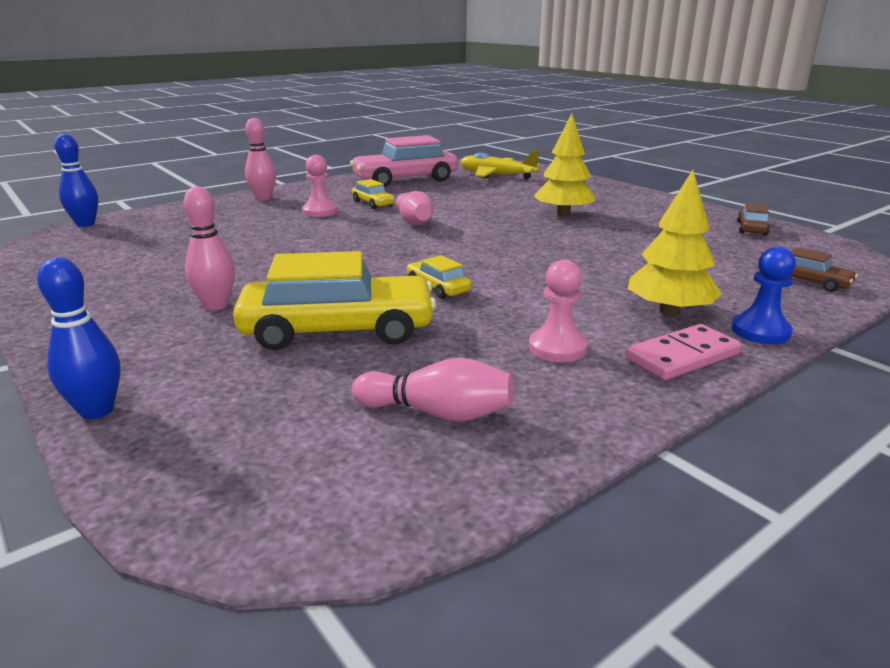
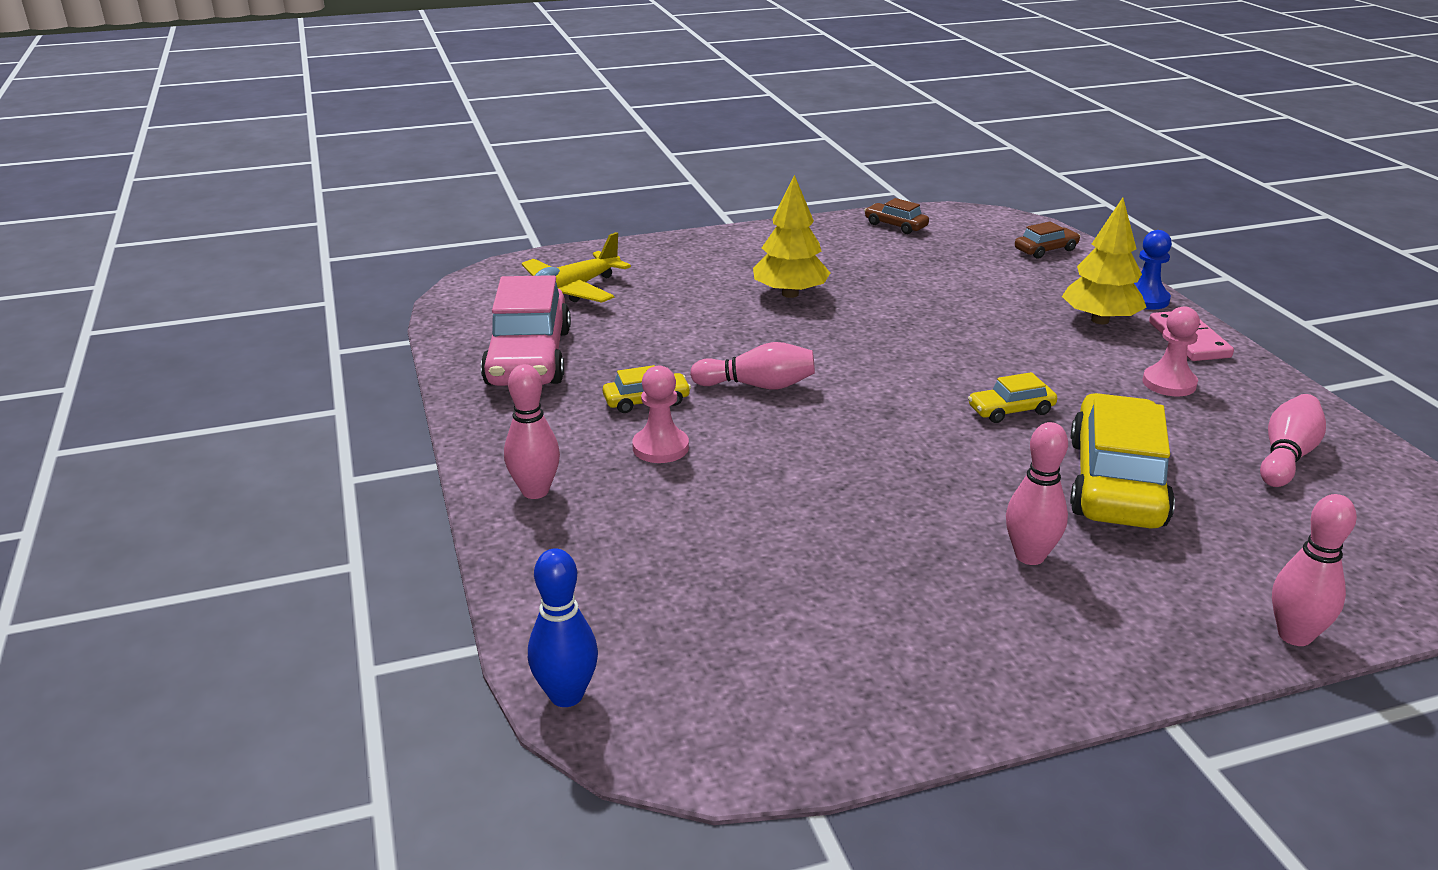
camera: 70 degrees left, 5 degrees up
(97, 410) = (1294, 635): blue bowling pin -> pink bowling pin

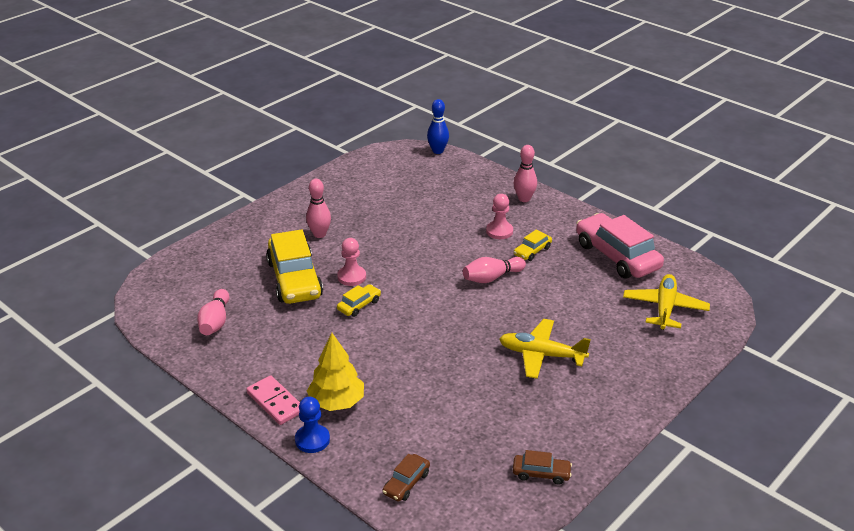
camera: 150 degrees right, 5 degrees up
(790, 294) = (541, 355): yellow tree -> yellow plane
(1169, 383) = (281, 355): pink pawn -> pink pawn (351, 277)
(1294, 635) = (215, 235): pink bowling pin -> none

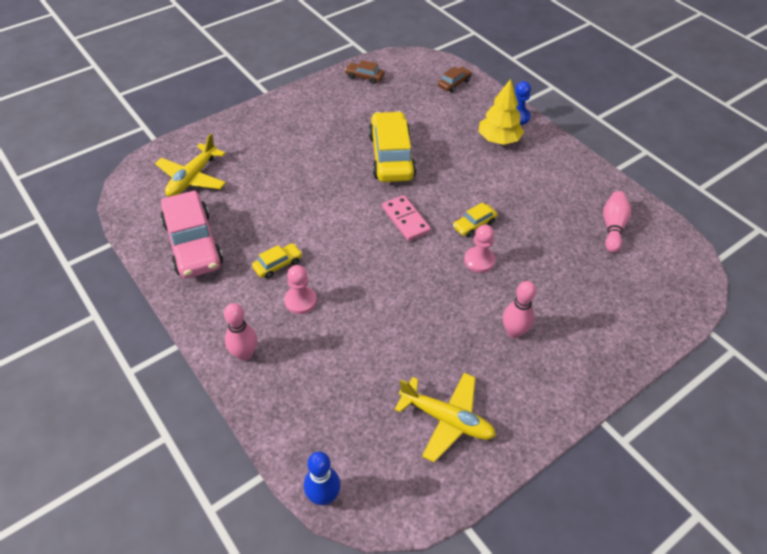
camera: 170 degrees left, 15 degrees up
(275, 402) = (547, 146): pink domino -> pink domino (406, 219)
(294, 279) = (540, 267): yellow car -> yellow car (391, 156)
(492, 278) = (335, 236): pink bowling pin -> none
(541, 355) = (325, 152): yellow plane -> yellow plane (446, 419)

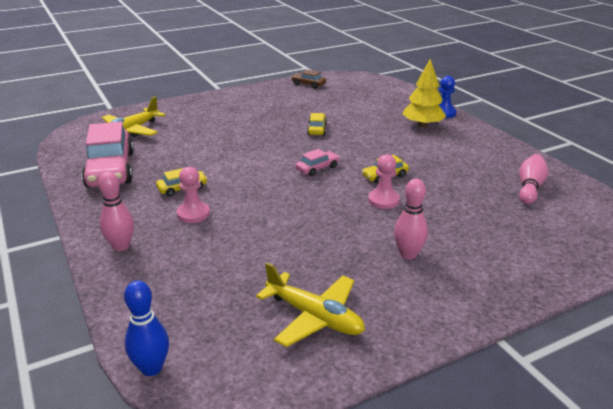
camera: 10 degrees right, 20 degrees down
(391, 156) = (317, 129): yellow car -> yellow car, size x0.46
(406, 219) = (317, 168): pink domino -> pink car
(454, 83) = (388, 92): brown car -> none

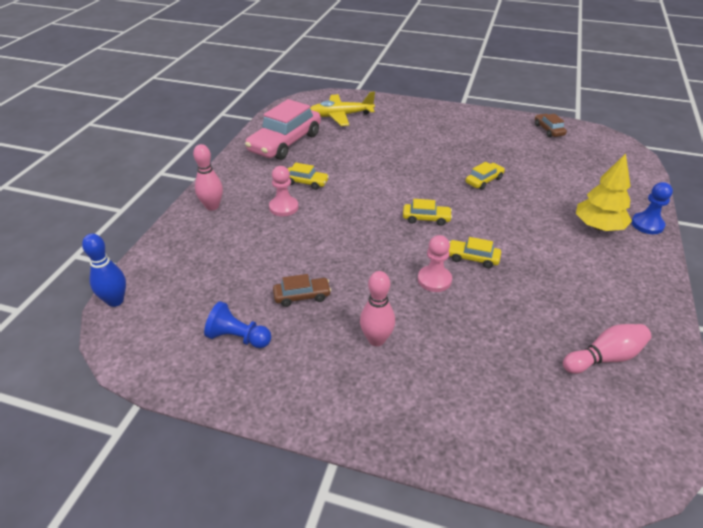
camera: 45 degrees right, 10 degrees up
(314, 261) = (302, 296): none -> brown car
(314, 317) = (238, 338): yellow plane -> blue pawn
(317, 168) = (426, 219): pink car -> yellow car

